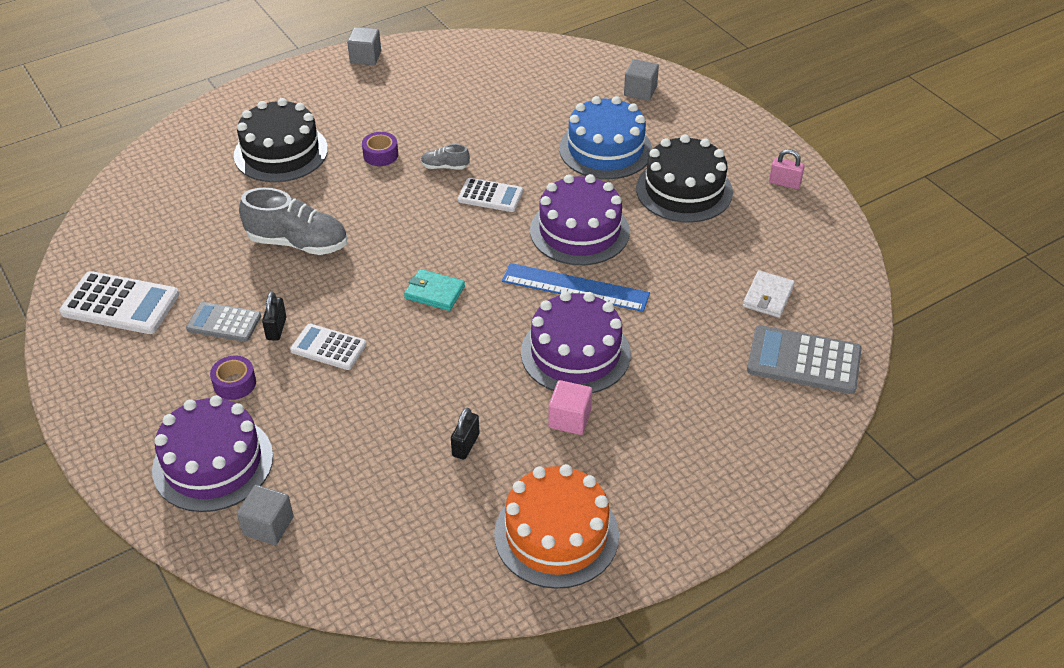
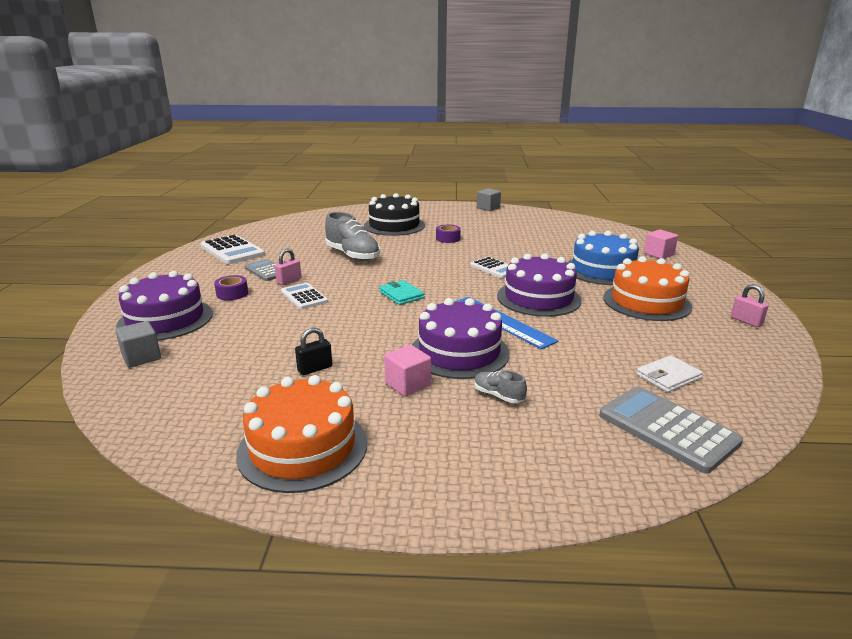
camera: 35 degrees right, 20 degrees down
(276, 328) = (289, 281): black padlock -> pink padlock
(445, 167) = (480, 251): grey shoe -> grey shoe (498, 395)
(640, 91) = (658, 254): grey cube -> pink cube
(684, 190) = (646, 302): black cake -> orange cake

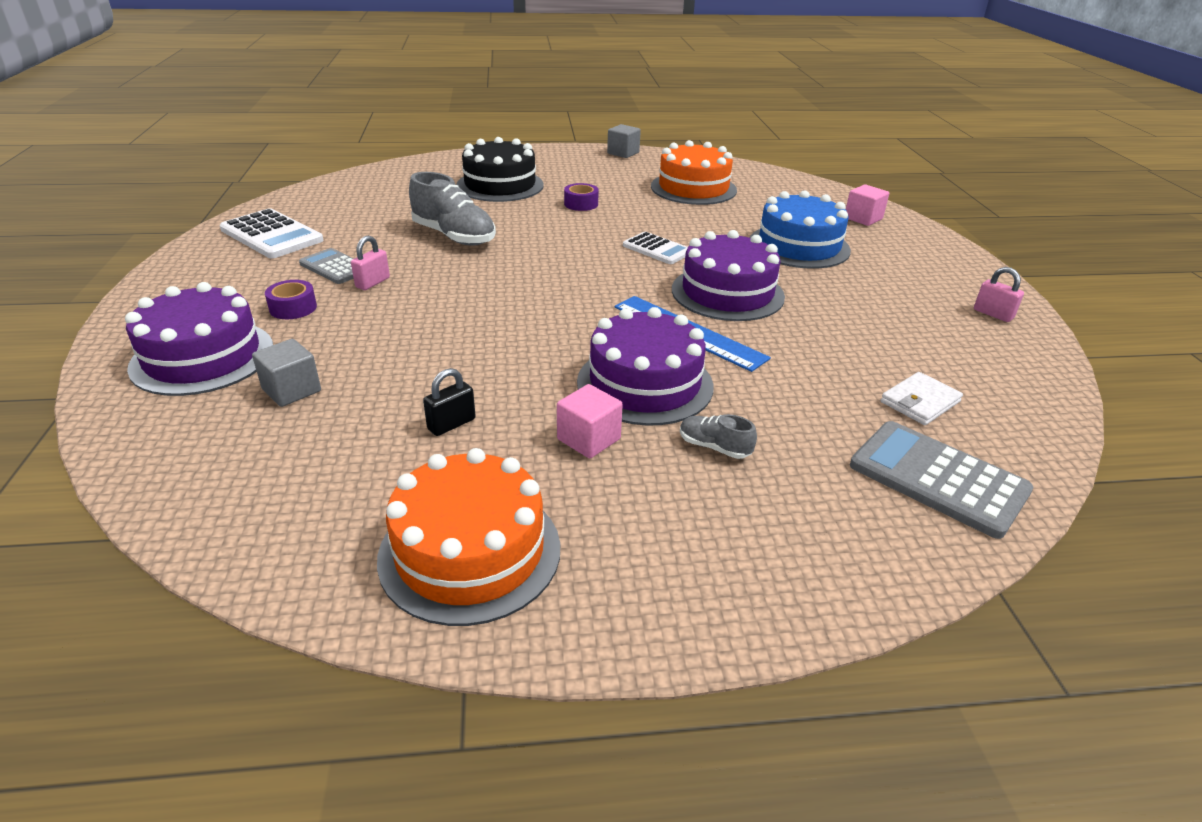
camera: 10 degrees left, 10 degrees up
(141, 357) = (184, 424): grey cube -> grey cube (291, 390)
(304, 297) = (402, 308): white calculator -> none
(401, 295) = (541, 297): turquoise wallet -> none
(646, 302) = (866, 292): orange cake -> orange cake (693, 188)

